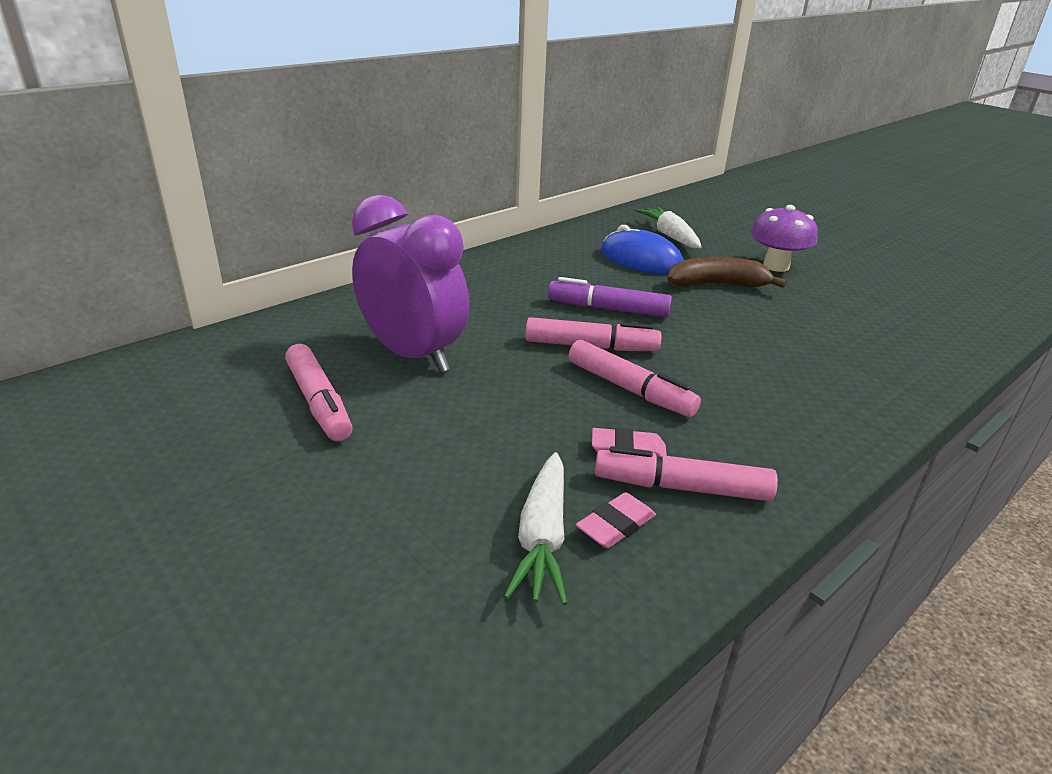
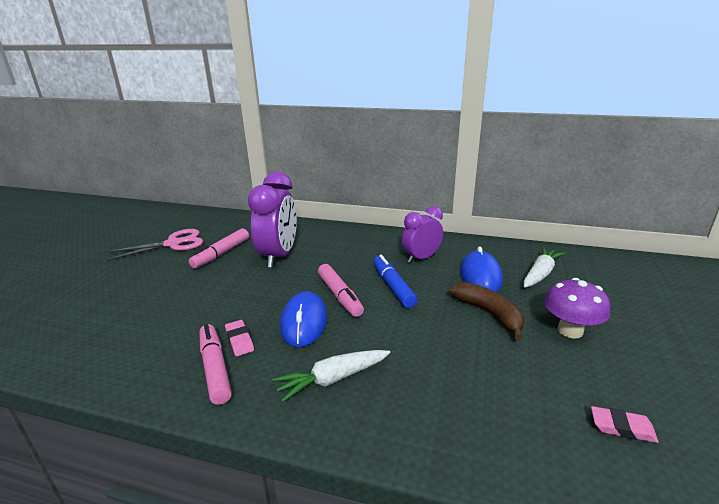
camera: 60 degrees right, 5 degrees down
(178, 446) = (173, 244): none -> pink scissors
(542, 538) = (150, 339): white carrot -> white carrot (332, 379)
(561, 271) = (421, 258): none -> purple clock
(608, 309) = (393, 286): purple marker -> blue marker
(615, 525) = (170, 356): pink eraser -> pink eraser (622, 427)
(630, 389) = (304, 322): pink marker -> blue mouse

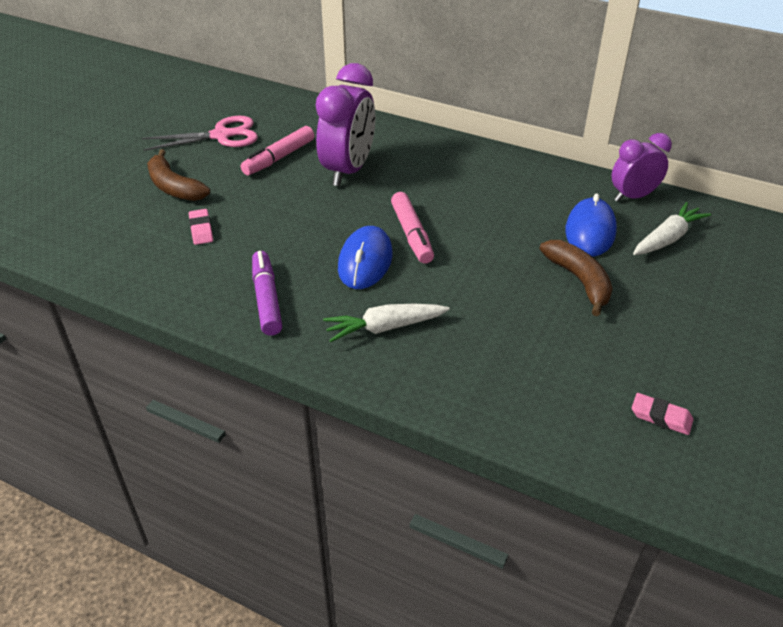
camera: 10 degrees right, 15 degrees up
(130, 284) = (174, 187): none -> brown banana
(215, 368) = (267, 299): pink marker -> purple marker
(239, 340) = (293, 272): pink eraser -> pink eraser (201, 230)
(393, 286) = (478, 231): blue marker -> none
(421, 258) = (525, 196): purple clock -> purple clock (633, 196)
(570, 330) = (664, 314): purple mushroom -> none

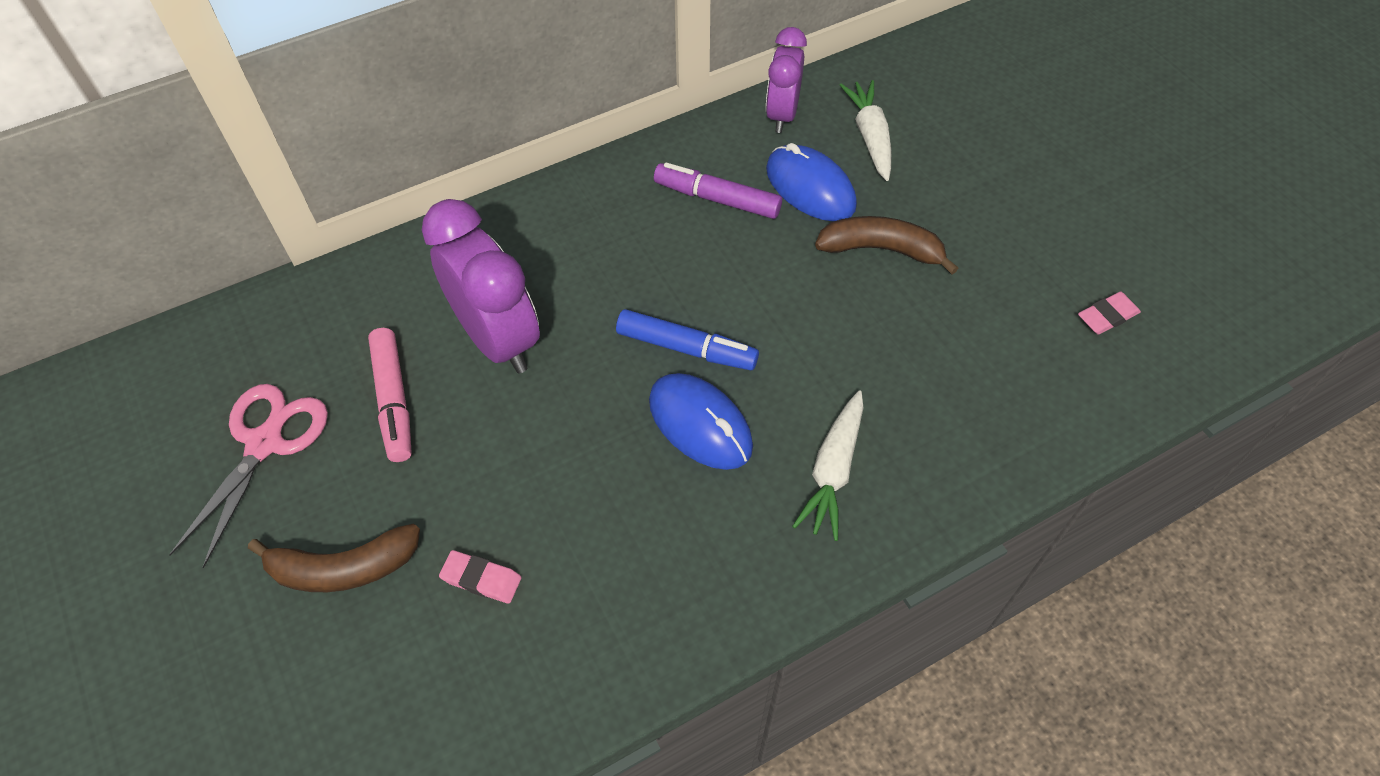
camera: 55 degrees left, 15 degrees up
(267, 299) = (692, 569): purple marker -> purple marker (717, 199)
(411, 234) = (686, 348): pink marker -> blue marker

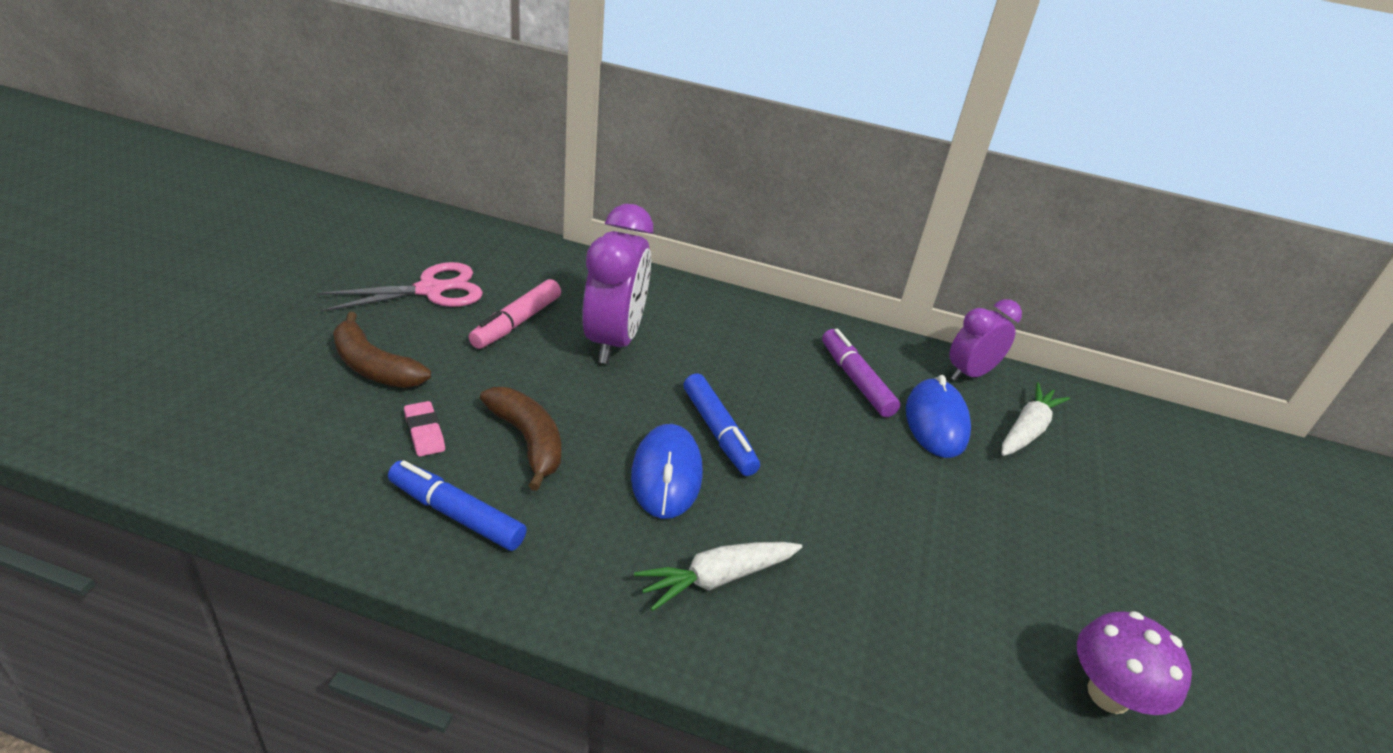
camera: 40 degrees right, 20 degrees down
(608, 615) = (456, 514): none -> blue marker
(881, 249) = (945, 493): brown banana -> brown banana (528, 441)
(1107, 316) = (1108, 694): pink eraser -> purple mushroom

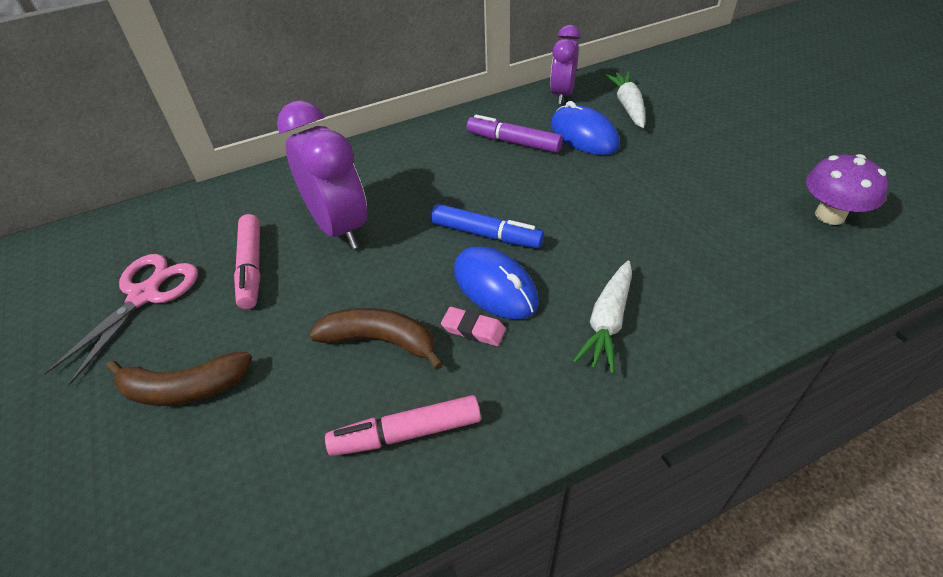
camera: 35 degrees left, 10 degrees up
(424, 432) = (299, 400): pink eraser -> pink eraser (473, 329)
(456, 514) = (406, 433): blue marker -> pink marker

